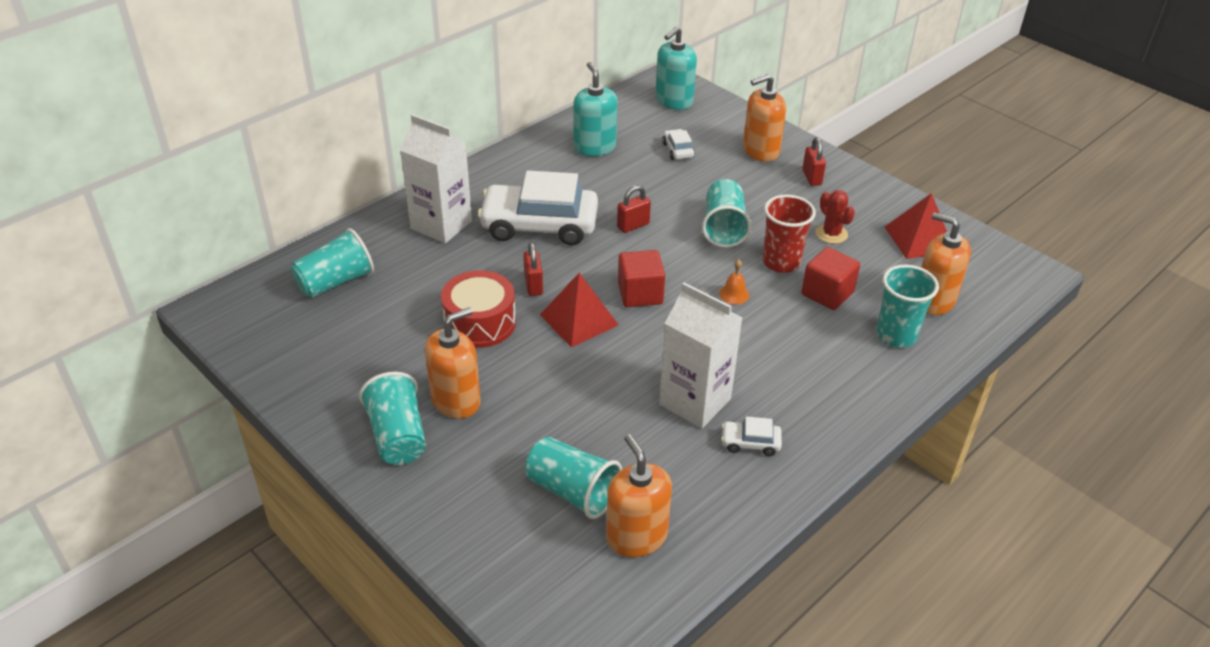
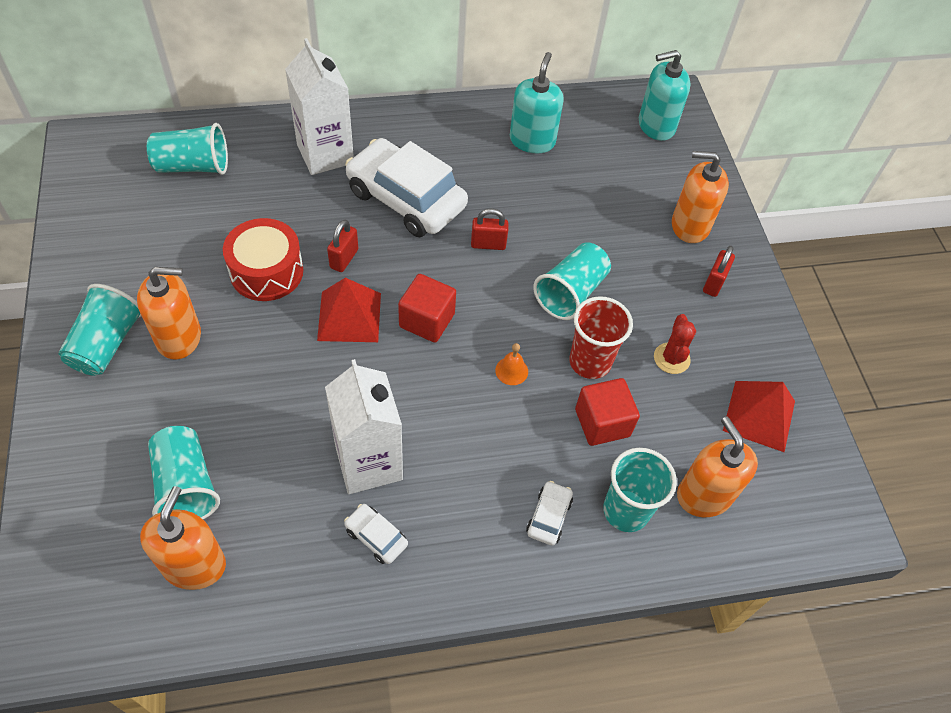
camera: 30 degrees right, 15 degrees up
(678, 150) = (608, 183): white car -> white car (548, 516)

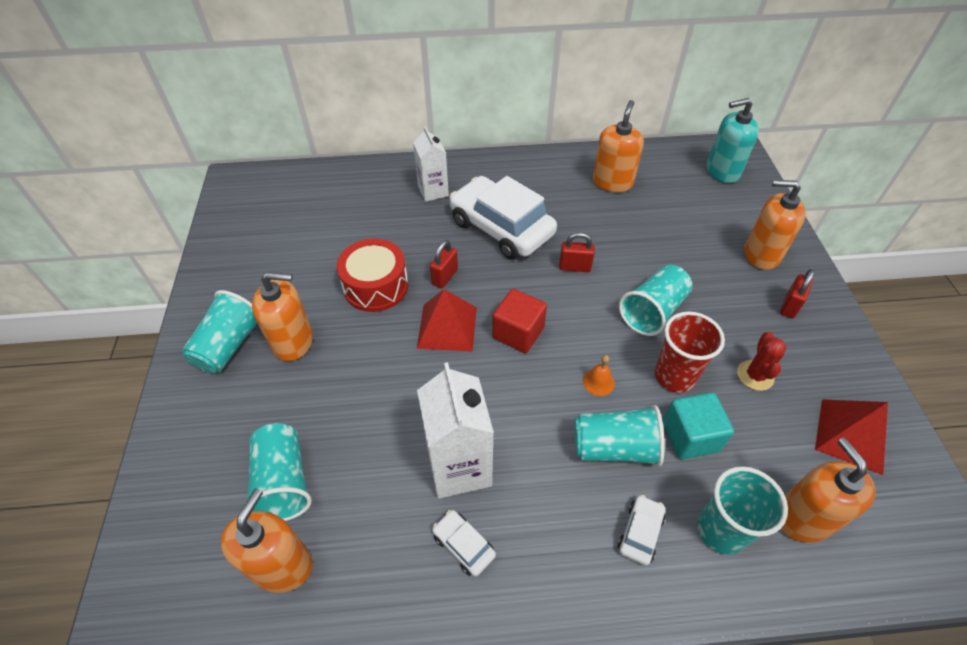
camera: 10 degrees right, 5 degrees down
(193, 166) = (322, 199): turquoise cup -> turquoise cup (614, 447)
(325, 154) = (433, 191): white carton -> white carton, size x0.64
(532, 140) = (612, 182): turquoise soap dispenser -> orange soap dispenser
(602, 423) = (690, 436): red cube -> turquoise cube

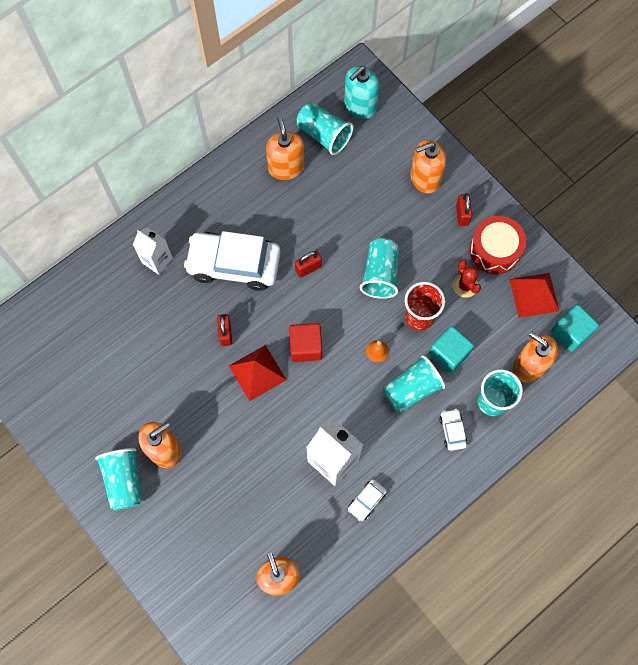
camera: 35 degrees left, 20 degrees up
(283, 482) = (240, 537): turquoise cup -> turquoise cup (324, 135)
(376, 286) = (184, 372): red drum -> red drum (494, 250)
(463, 545) = (366, 501): white car -> white car turned 60 degrees counterclockwise
(890, 512) = (570, 333): none -> turquoise cube

